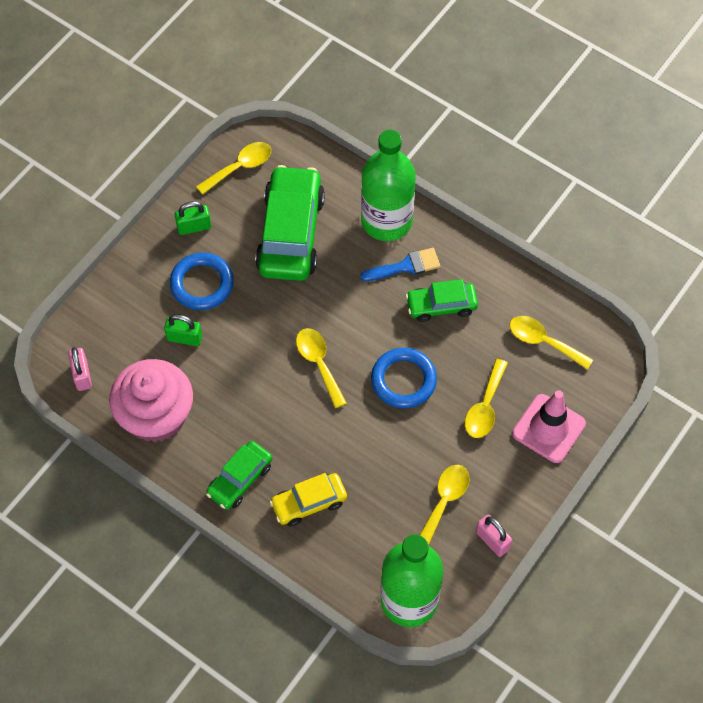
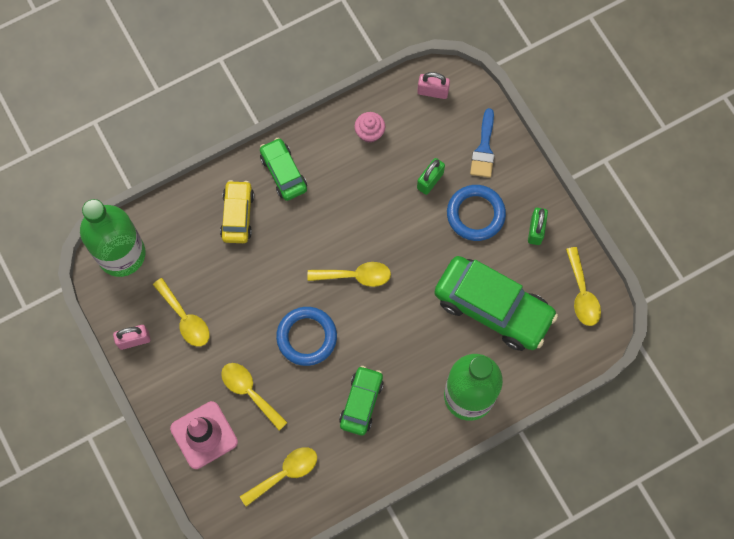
camera: 115 degrees right, 10 degrees up
(156, 416) = (369, 132): pink cupcake -> pink cupcake, size x0.43
(406, 266) = (414, 391): blue brush -> blue brush (484, 149)

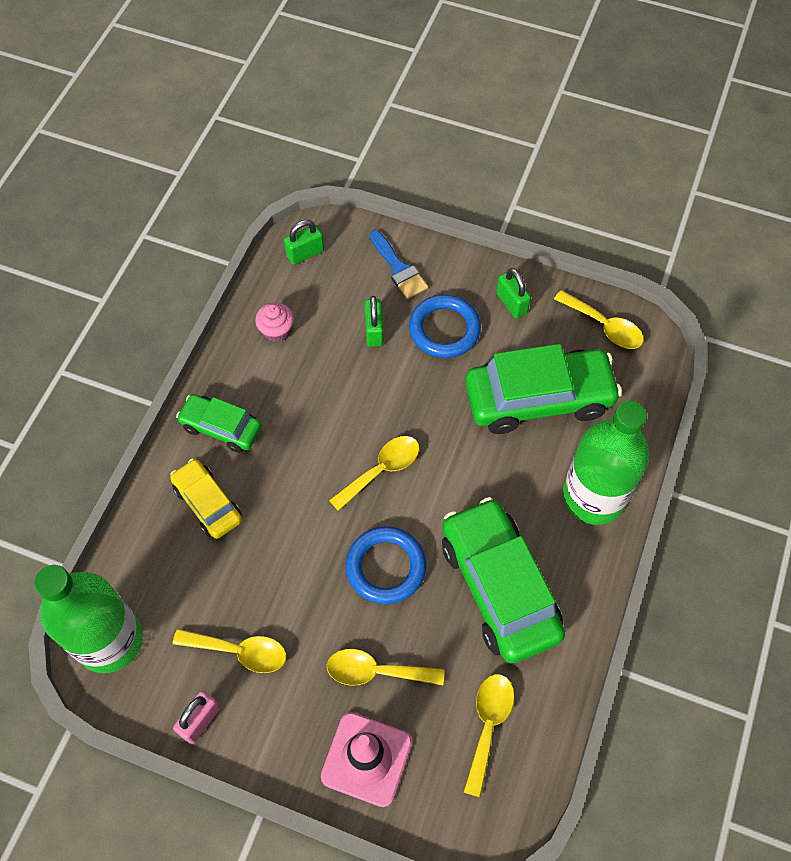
camera: 40 degrees left, 10 degrees down
(361, 402) = (499, 587): green car -> green car, size x1.82
(433, 91) = (305, 253): pink padlock -> green padlock

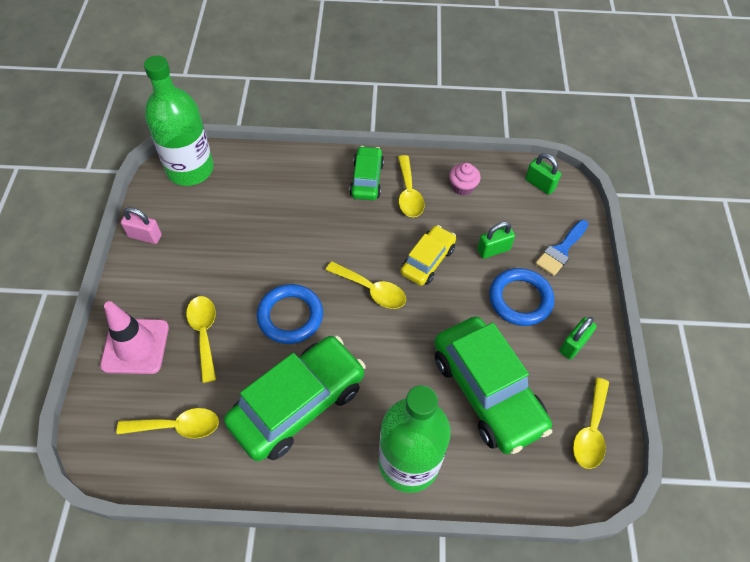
camera: 70 degrees right, 5 degrees down
(207, 503) = (305, 190): yellow car -> yellow car (427, 261)
(240, 651) = (199, 243): yellow spoon -> yellow spoon (409, 194)

